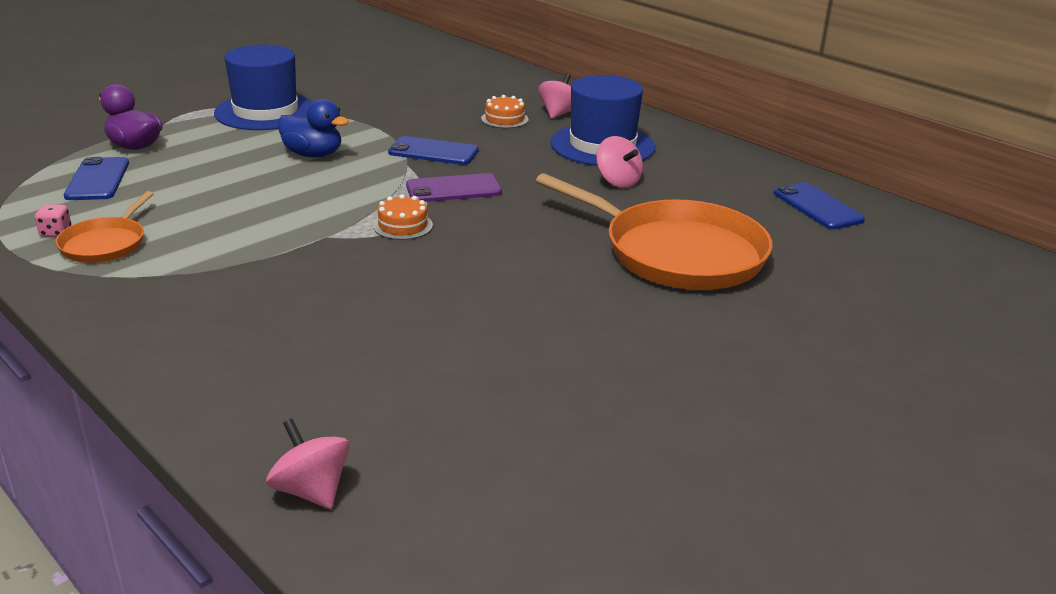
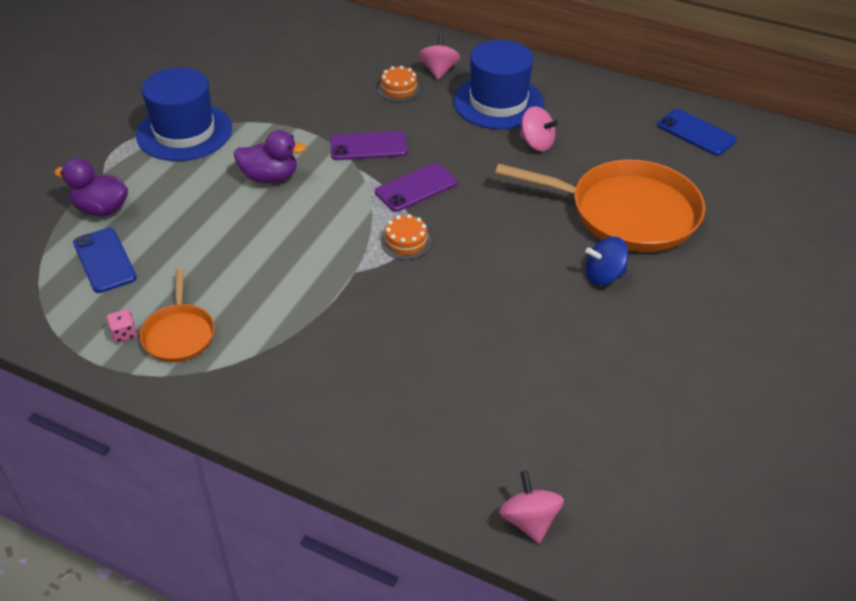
camera: 20 degrees left, 15 degrees up
(311, 490) = (529, 520): pink spinning top -> pink spinning top turned 45 degrees clockwise
(313, 155) = (270, 177): blue duck -> purple duck
(433, 152) = (368, 146): blue phone -> purple phone
(603, 298) = (603, 276): none -> blue spinning top

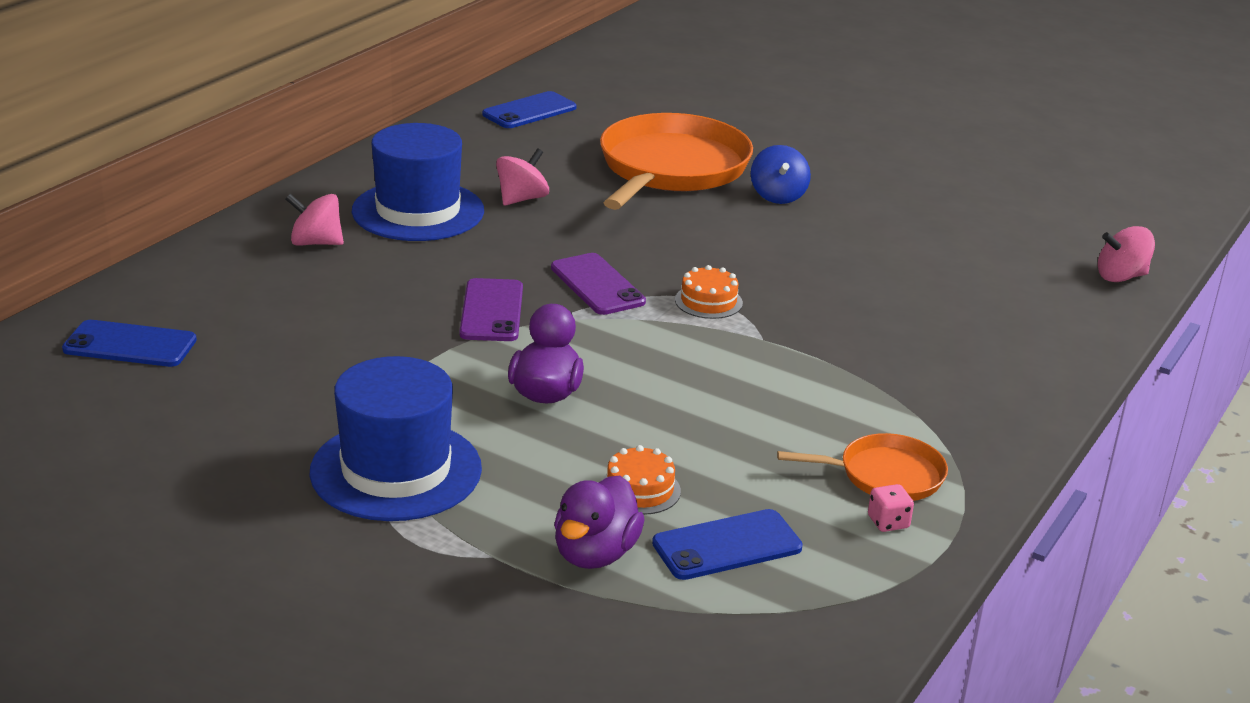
camera: 85 degrees left, 15 degrees down
(303, 32) = (130, 345): none -> blue phone
(399, 89) = (351, 276): orange cake -> orange cake (640, 490)

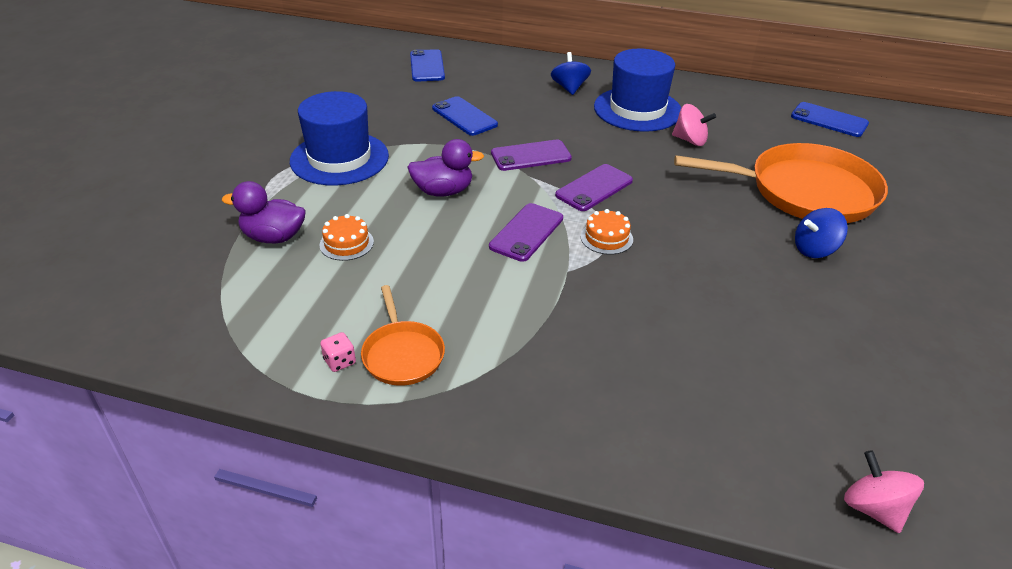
camera: 75 degrees right, 10 degrees up
(316, 243) = (569, 88): pink spinning top -> blue spinning top
(674, 350) = (526, 232): none -> purple phone
(727, 546) = (293, 287): blue phone -> blue phone (464, 116)

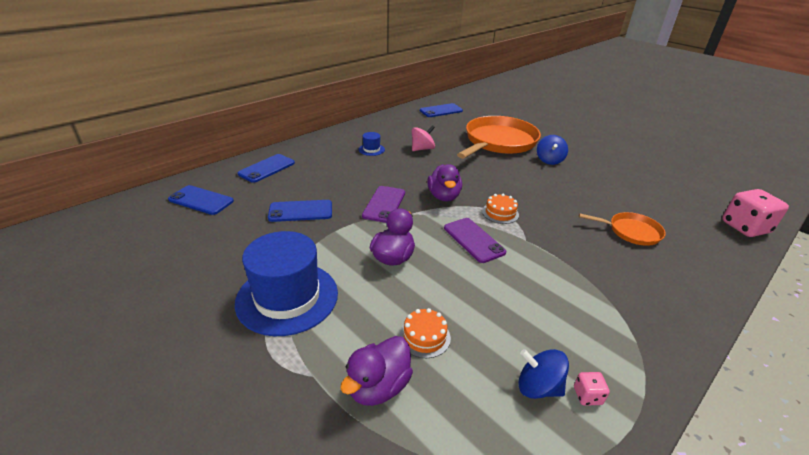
camera: 60 degrees left, 5 degrees down
(402, 354) = (589, 352): orange pan -> orange pan (631, 232)
(516, 71) = (267, 168): none -> blue phone
(569, 88) = (317, 159): blue spinning top -> blue spinning top (538, 387)
(594, 188) = (444, 196): purple phone -> purple duck
(637, 109) = (371, 149): blue hat -> blue hat, size x0.42
(873, 508) = (745, 227): pink spinning top -> pink dice

